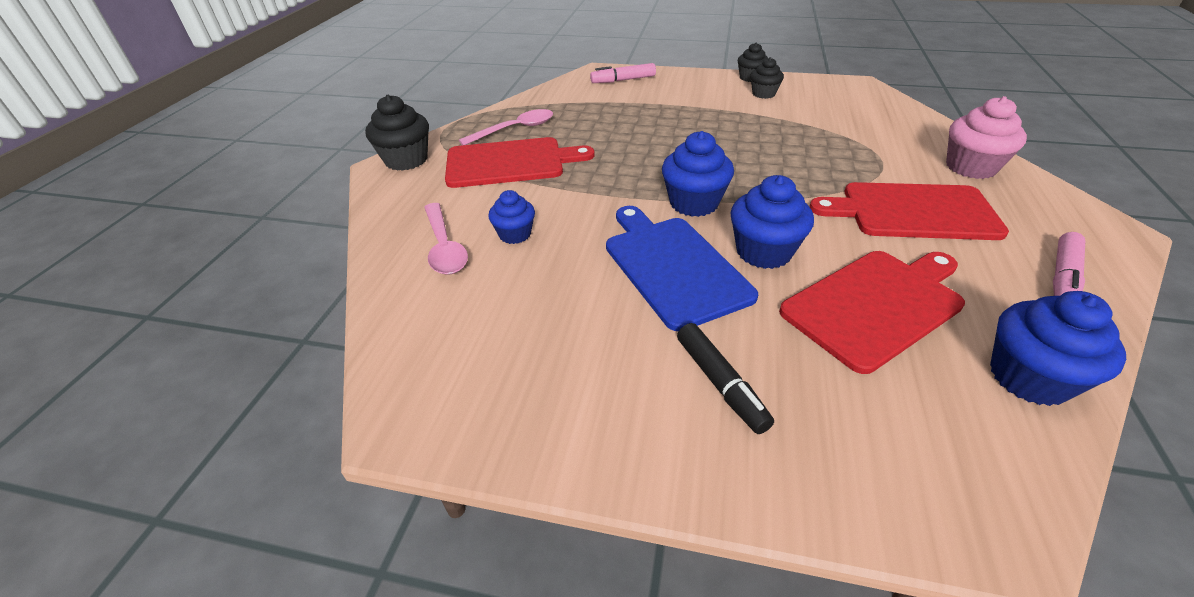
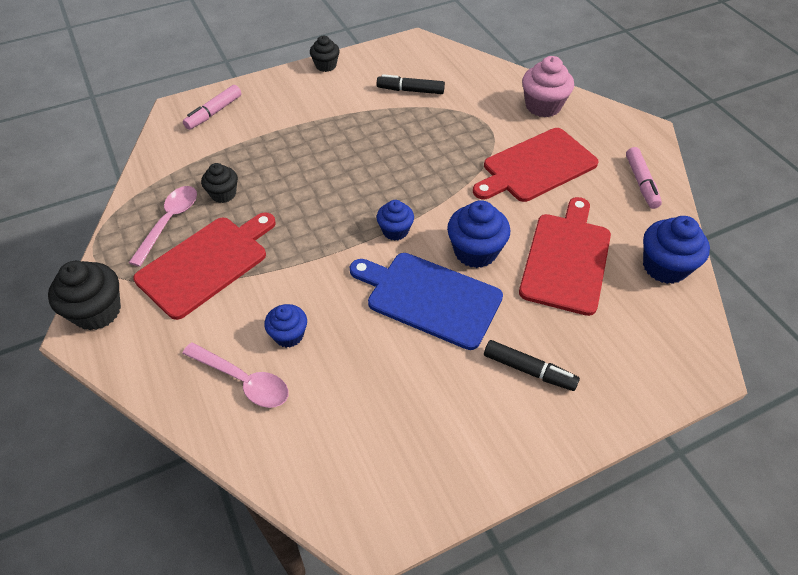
camera: 40 degrees left, 10 degrees up
(694, 203) = (395, 231): blue cupcake -> blue cupcake, size x0.62
(763, 94) = (352, 82): black cupcake -> black cupcake (223, 194)
(818, 114) = (410, 90): none -> black marker

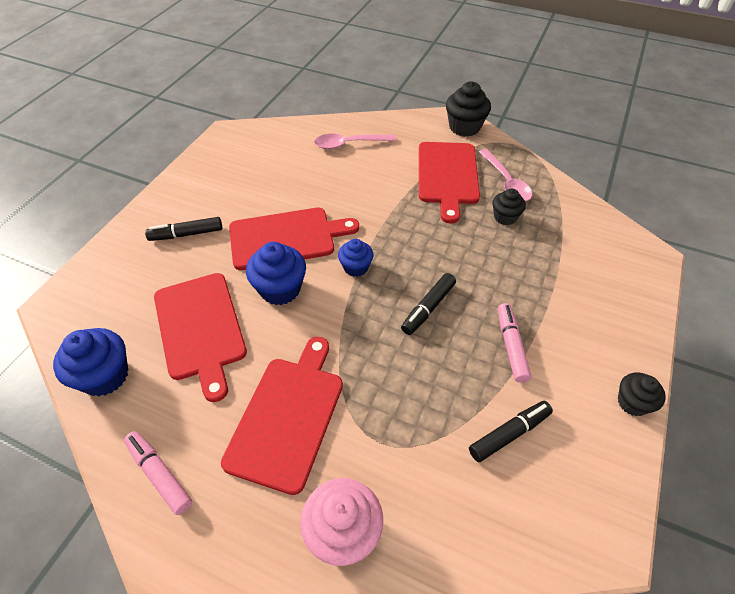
camera: 140 degrees right, 0 degrees up
(214, 113) = (622, 271): pink marker -> pink marker (511, 346)
(289, 335) = (351, 172): blue cupcake -> none
(375, 170) = (428, 308): none -> black marker
(429, 298) = (286, 238): blue cutting board -> red cutting board

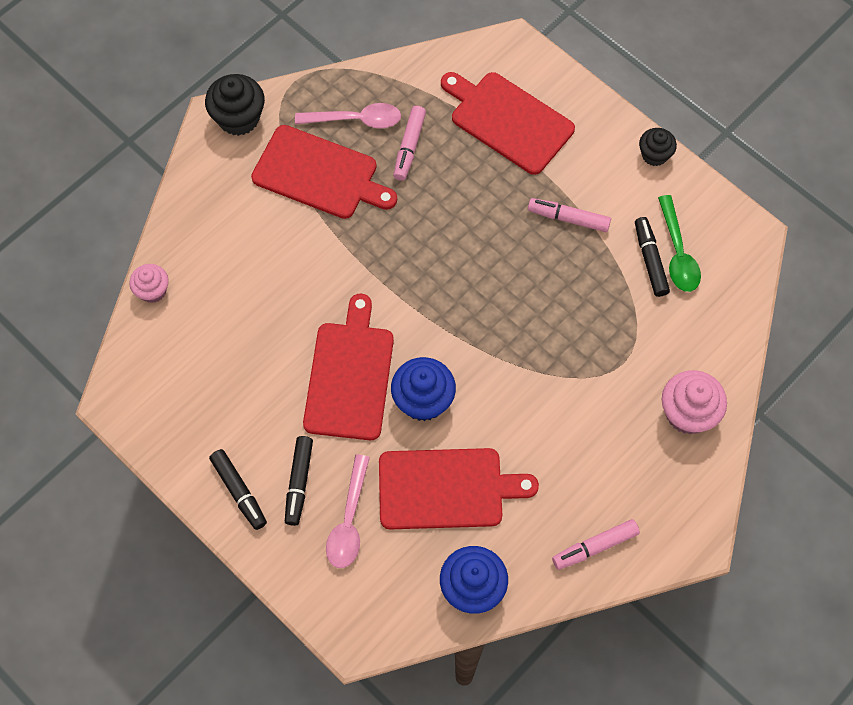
camera: 70 degrees left, 15 degrees up
(287, 416) = (574, 430): red cutting board -> red cutting board (508, 121)
(313, 126) = (152, 290): none -> pink cupcake
(349, 144) = (211, 260): pink spoon -> pink spoon (349, 521)
(356, 267) = (422, 318): blue cupcake -> none
(428, 308) = (500, 270): black marker -> black marker (239, 492)
(505, 217) = (409, 147): black cupcake -> pink marker
(534, 460) = (677, 253): none -> green spoon

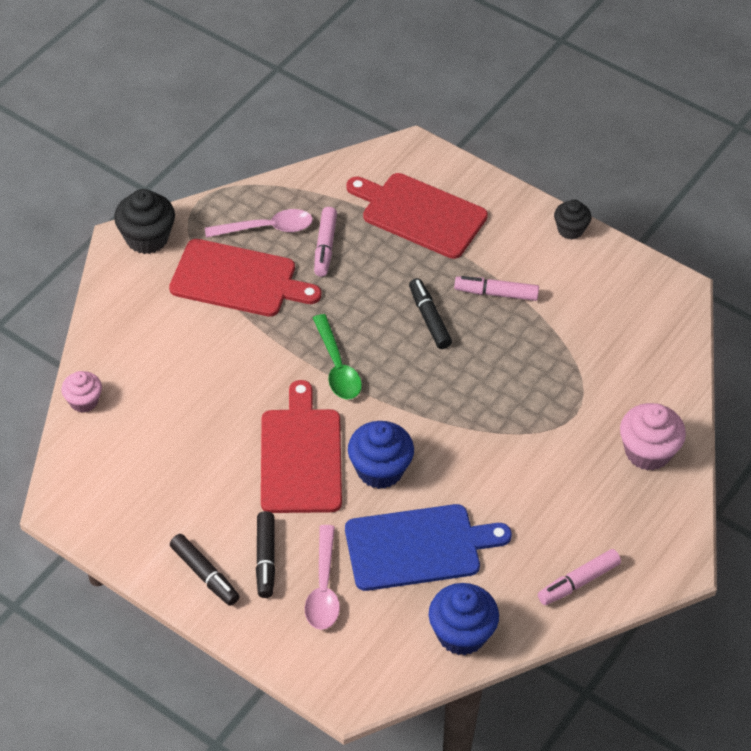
camera: 10 degrees left, 15 degrees down
(446, 488) = (418, 547): red cutting board -> blue cutting board
(650, 260) = (584, 321): black marker -> black marker (429, 318)
(677, 253) = (610, 312): green spoon -> green spoon (337, 367)

